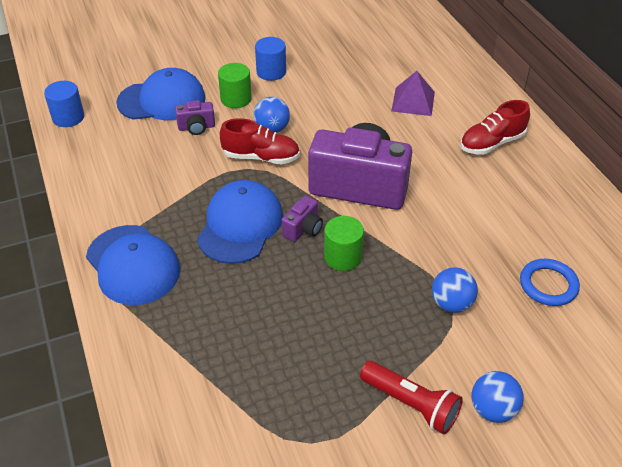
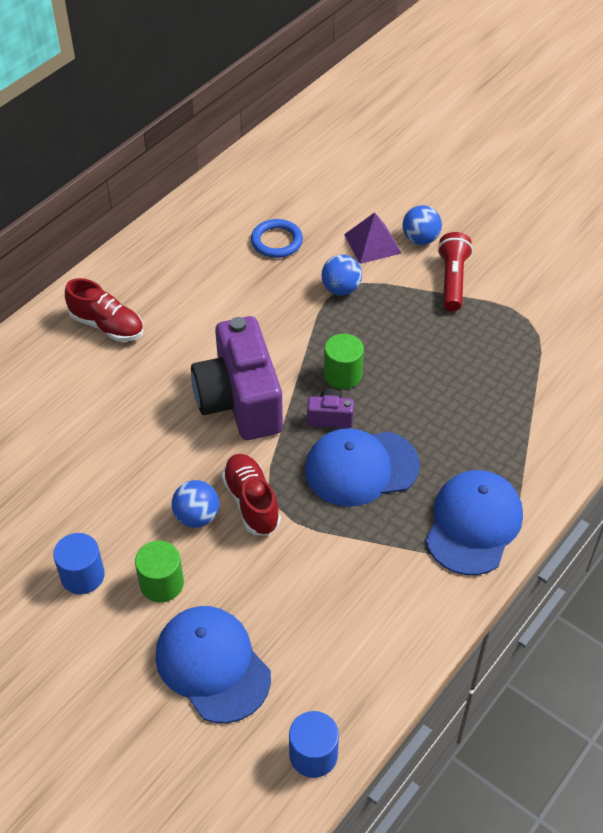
camera: 120 degrees left, 5 degrees up
(196, 127) = (241, 593): purple camera -> none
(413, 101) = (68, 411): purple pyramid -> purple pyramid (372, 243)

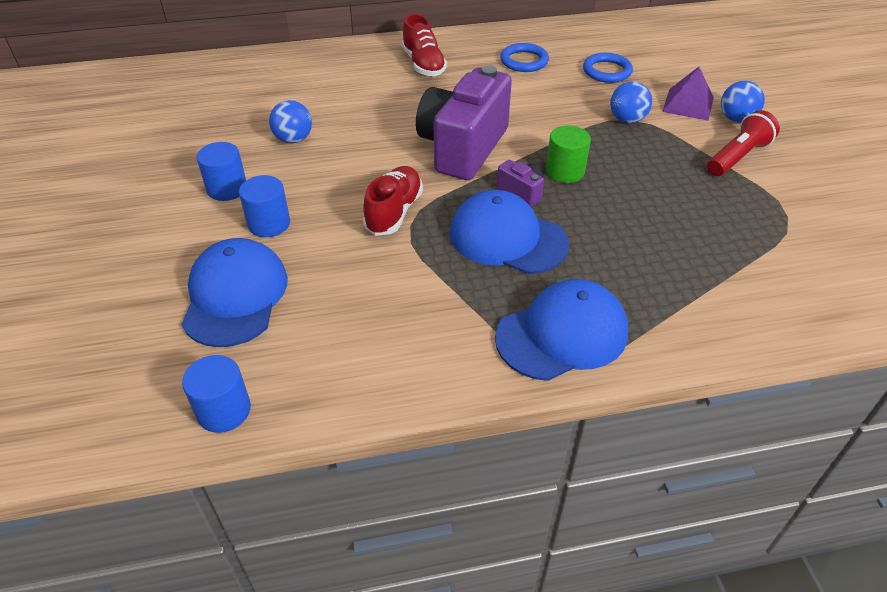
camera: 40 degrees right, 5 degrees down
(161, 583) = (269, 224): green cylinder -> blue cylinder
(195, 269) = (524, 61): none -> blue ring
(197, 517) = (344, 198): blue ball -> blue ball (293, 139)

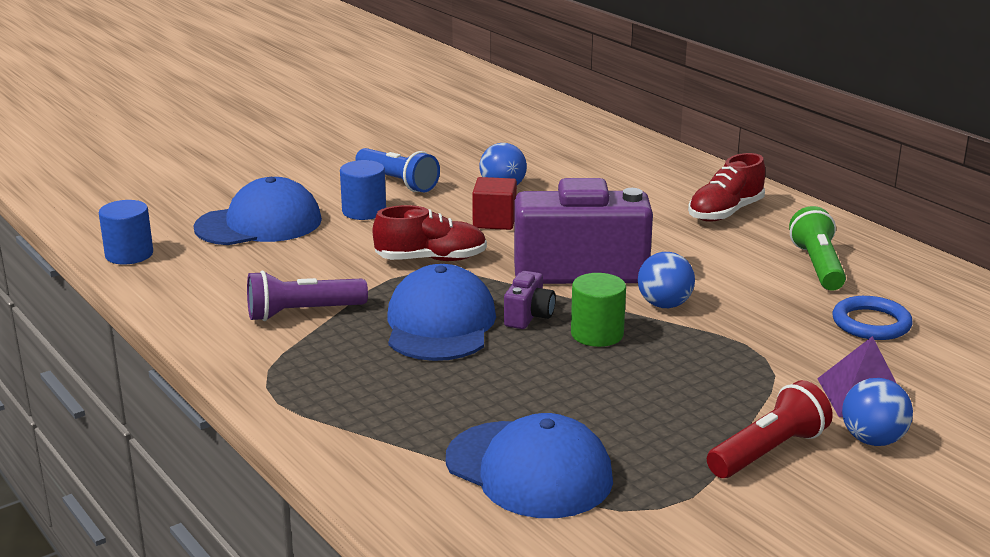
camera: 65 degrees right, 20 degrees down
(227, 188) = (398, 182): blue cylinder -> blue flashlight
(351, 161) = (494, 221): none -> red cube
(441, 310) = (302, 313): none -> purple flashlight
(524, 61) = (817, 266): blue ring -> green flashlight
(562, 334) = (309, 380): blue cap -> blue cap (529, 470)
(627, 119) = (763, 356): blue ball -> blue ball (664, 305)
(737, 157) = (768, 451): red flashlight -> red flashlight turned 60 degrees counterclockwise

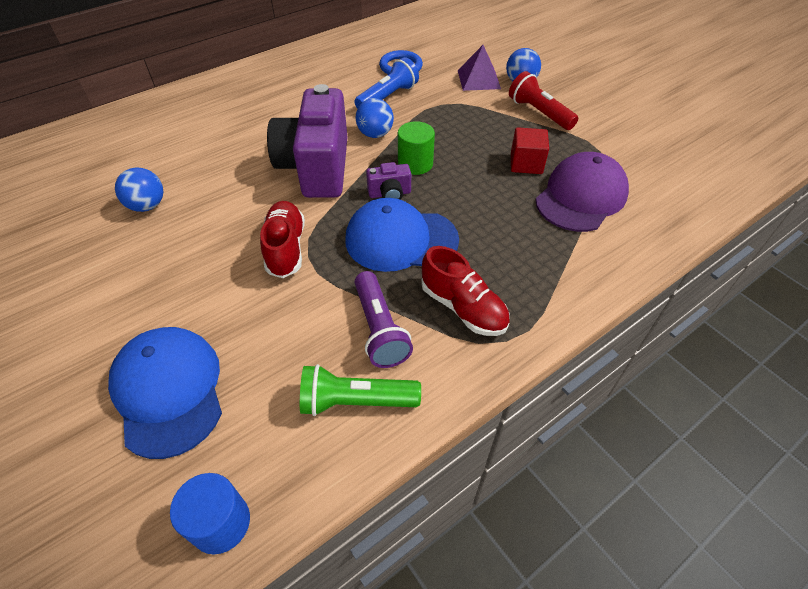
camera: 90 degrees left, 25 degrees up
(364, 211) = (166, 301): blue cylinder -> none
(398, 182) = (101, 278): blue flashlight -> blue flashlight (388, 97)
(494, 221) = (218, 211): red cube -> red cube (526, 164)
(528, 316) = (390, 194): purple camera -> purple camera turned 150 degrees clockwise
(529, 470) = (581, 196): blue cap -> purple cap
(725, 212) = (239, 99): red shoe -> red shoe (463, 307)
(817, 266) = (327, 74): green flashlight -> green flashlight (355, 401)

